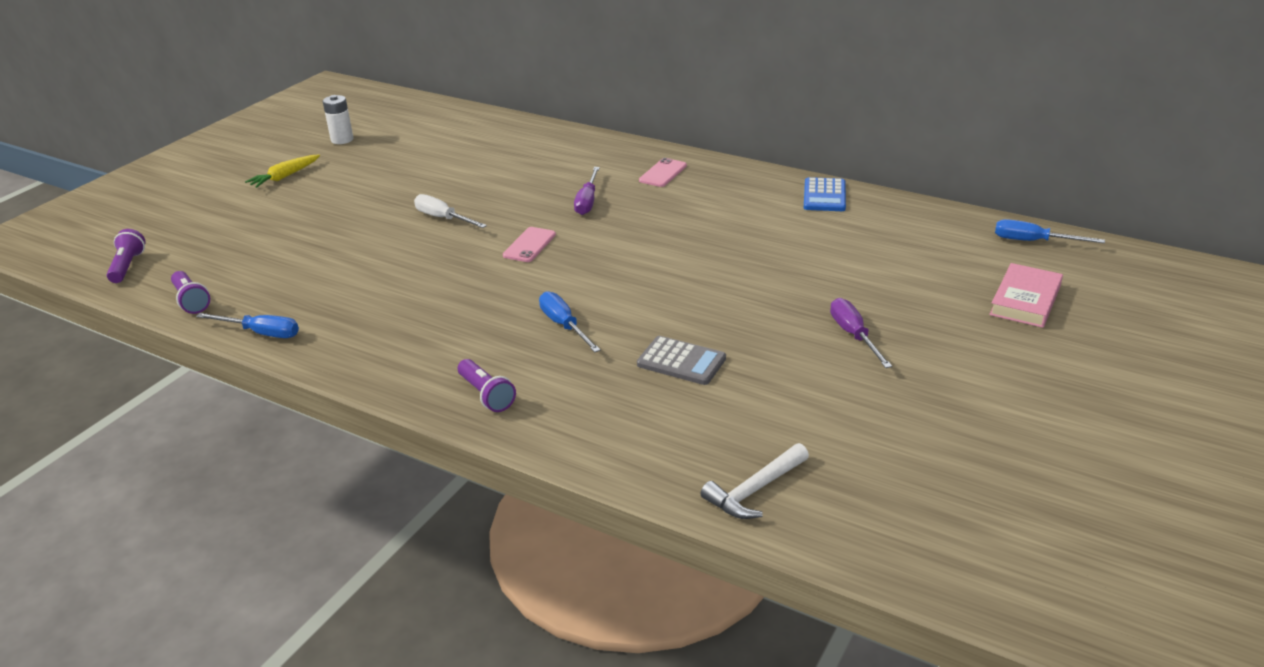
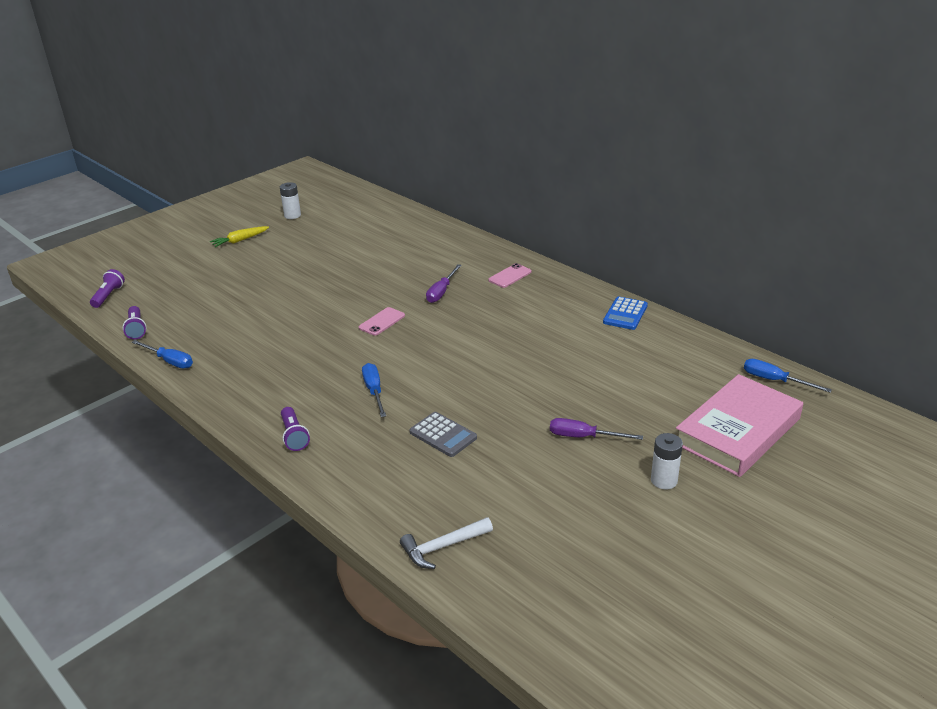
camera: 15 degrees right, 0 degrees up
(443, 218) = (332, 290): white screwdriver -> none
(854, 335) = (583, 437): purple screwdriver -> purple screwdriver turned 75 degrees counterclockwise
(975, 367) = (664, 480): none -> white battery
(1025, 300) = (738, 431): pink book -> pink book, size x1.73

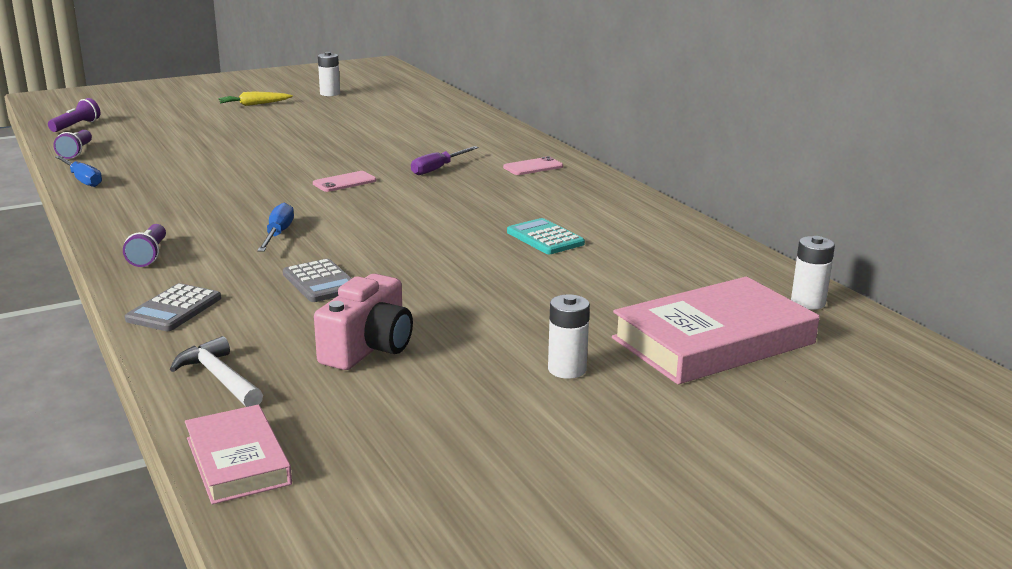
camera: 15 degrees right, 10 degrees down
(358, 488) = (174, 309): none -> grey calculator
(443, 547) = (220, 378): white hammer -> white hammer turned 60 degrees clockwise
(512, 618) = (238, 461): none -> pink book
(523, 492) = (368, 348): none -> pink camera
(568, 353) = (545, 238): none -> turquoise calculator
(583, 437) = (495, 312): purple screwdriver -> none
(625, 314) = (650, 216): blue calculator -> none
(774, 380) = (808, 302): blue screwdriver -> white battery

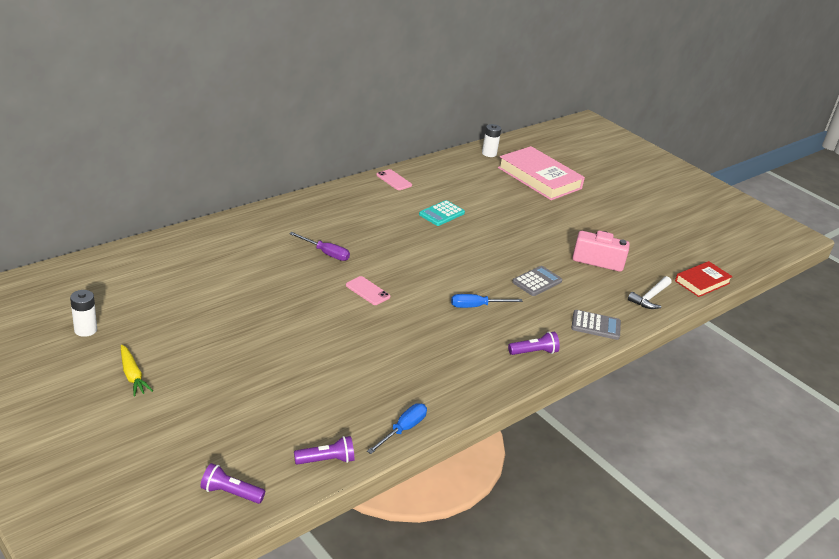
camera: 105 degrees left, 10 degrees up
(238, 461) = (702, 282): pink book -> red book
(533, 167) = (312, 216): pink phone -> pink phone (394, 180)
(567, 369) = (585, 211): white battery -> none

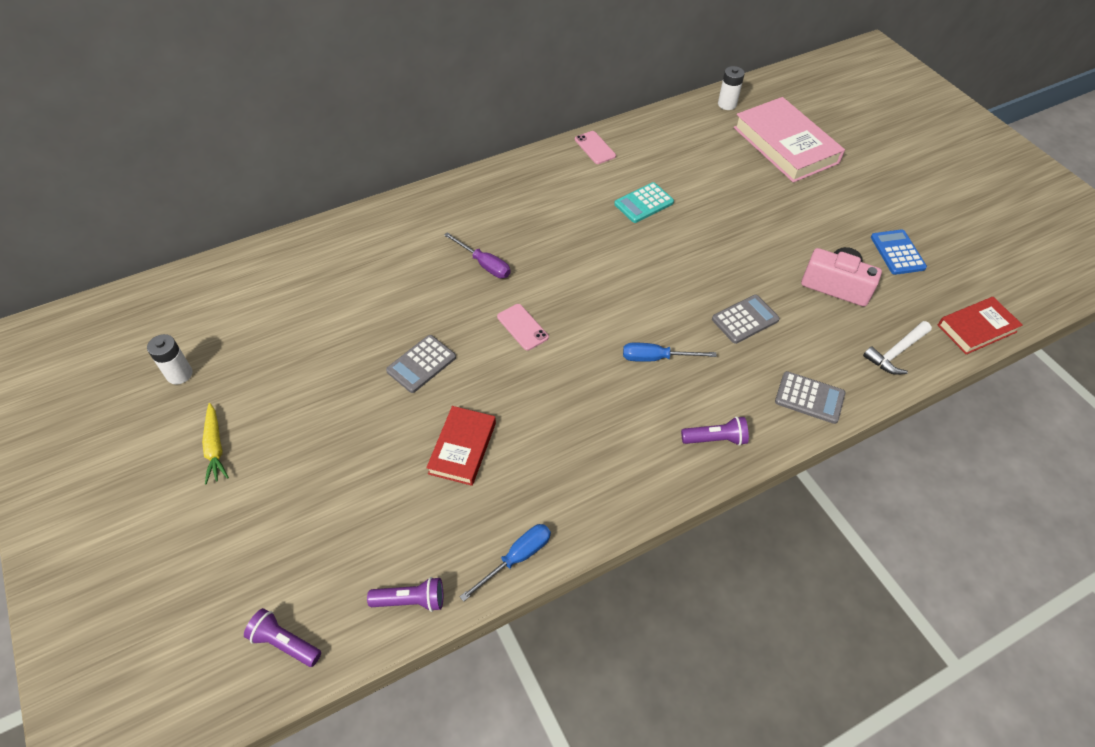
camera: 15 degrees right, 20 degrees up
(292, 316) = (421, 364): none -> grey calculator
(341, 366) = (462, 448): none -> red book
(636, 240) = (897, 252): none -> blue calculator

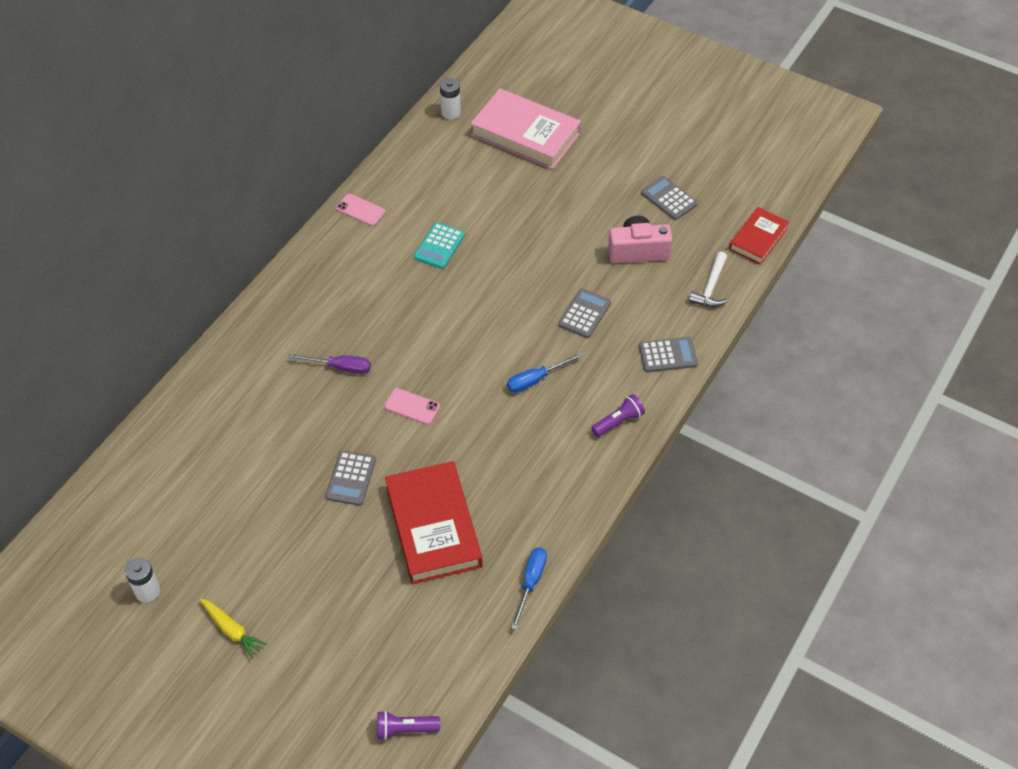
camera: 30 degrees left, 0 degrees up
(411, 600) = (475, 652): purple flashlight -> none
(462, 448) = (433, 526): red book -> red book, size x1.73
(897, 252) = (669, 198): blue calculator -> grey calculator

